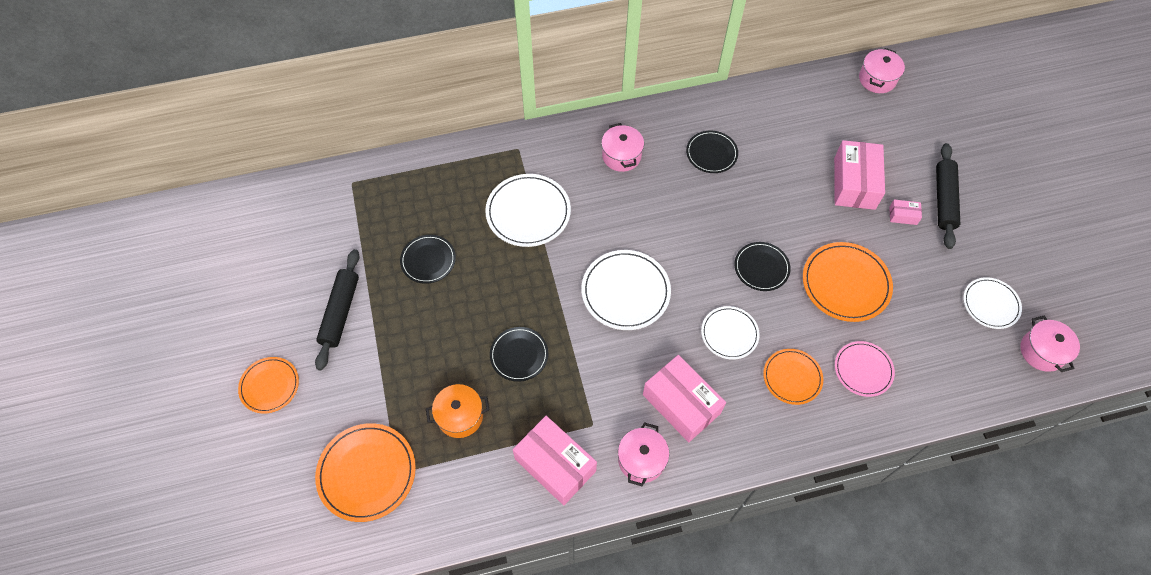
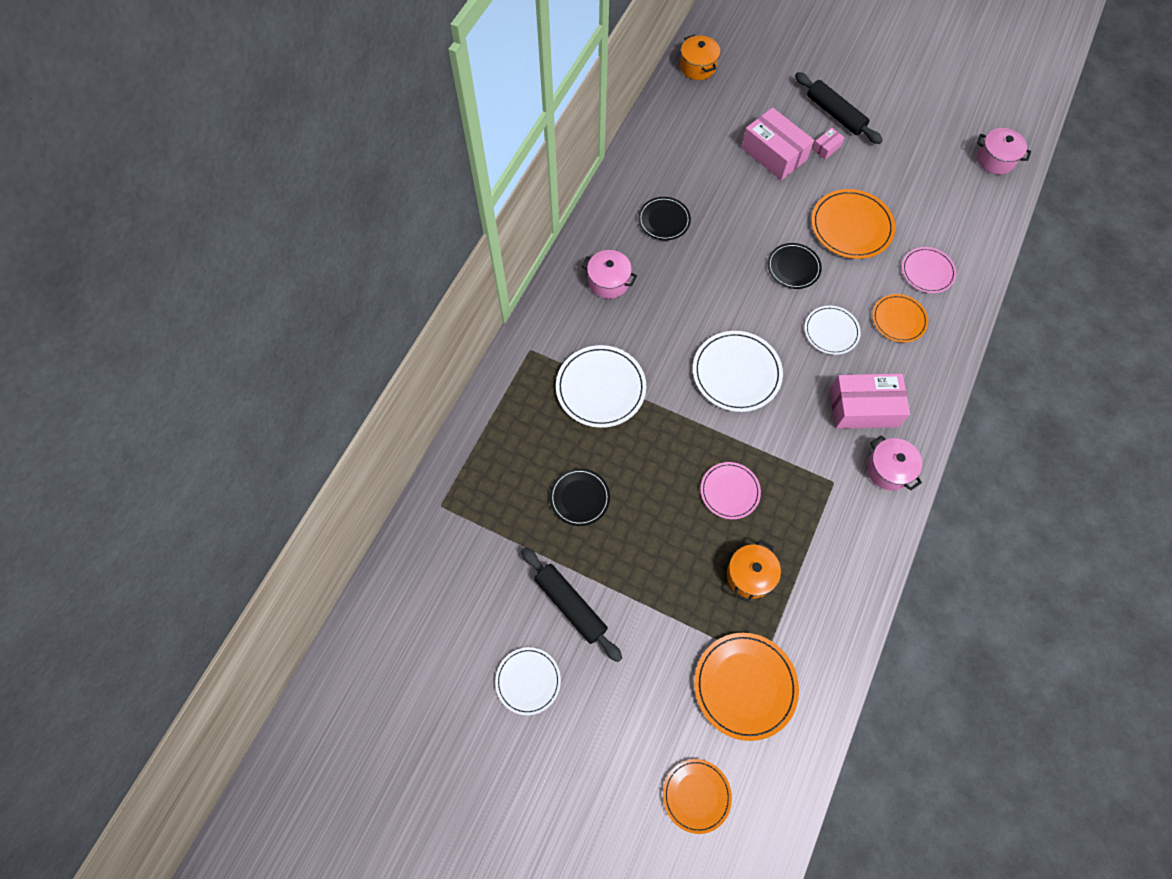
camera: 50 degrees left, 5 degrees up
(269, 386) = (595, 715): orange plate -> orange plate (696, 795)
(519, 355) = (730, 491): black plate -> pink plate
(555, 465) = (847, 534): pink box -> none
(877, 79) = (697, 67): pink pot -> orange pot
(990, 304) = (938, 157): white plate -> white plate (528, 681)

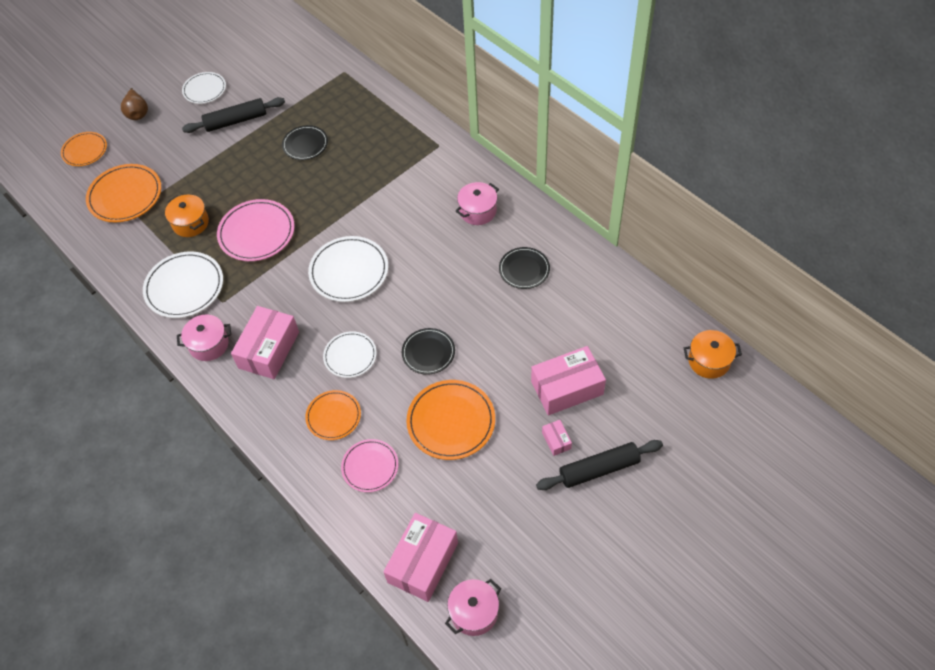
camera: 115 degrees right, 10 degrees down
(600, 388) = (383, 179): white plate -> white plate (184, 287)
(603, 756) = (138, 113): none -> brown pear
(730, 491) = (256, 232): pink plate -> pink plate, size x1.58
(981, 204) = (423, 562): none -> pink box

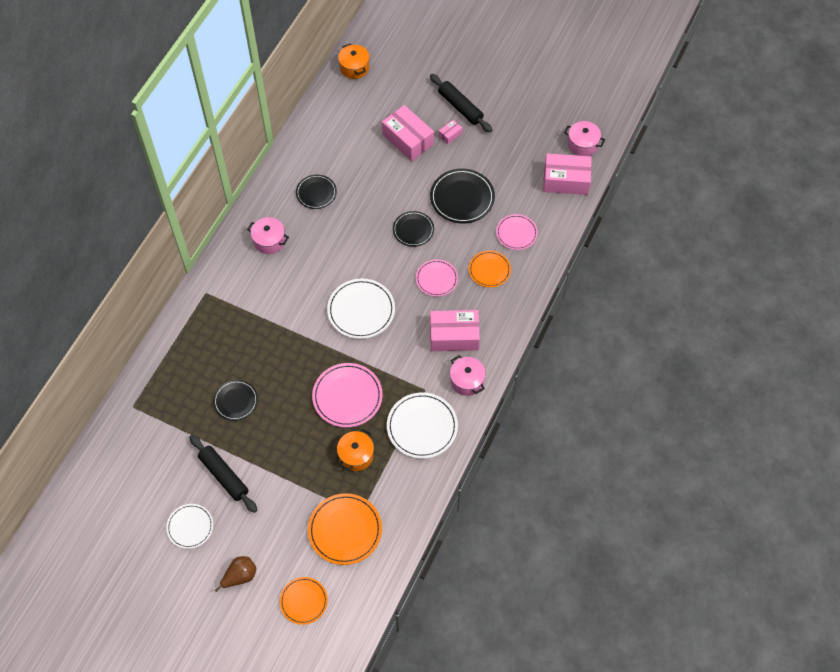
camera: 115 degrees left, 5 degrees up
(350, 356) = (436, 279): white plate -> pink plate
(451, 421) = (462, 198): orange plate -> black plate

